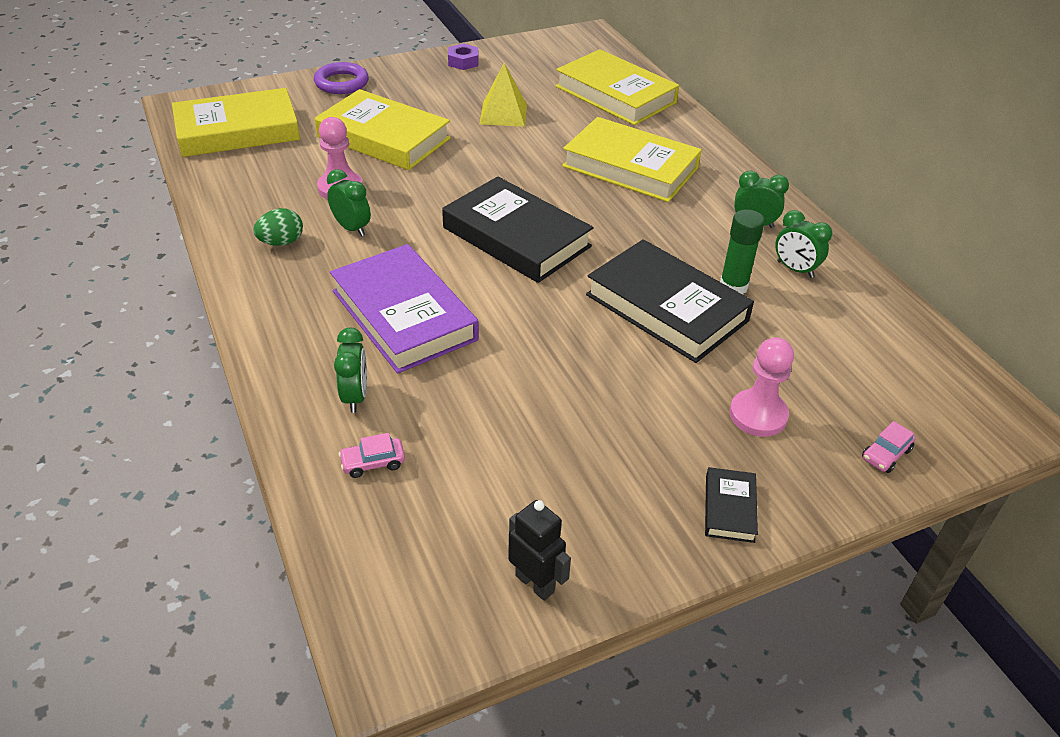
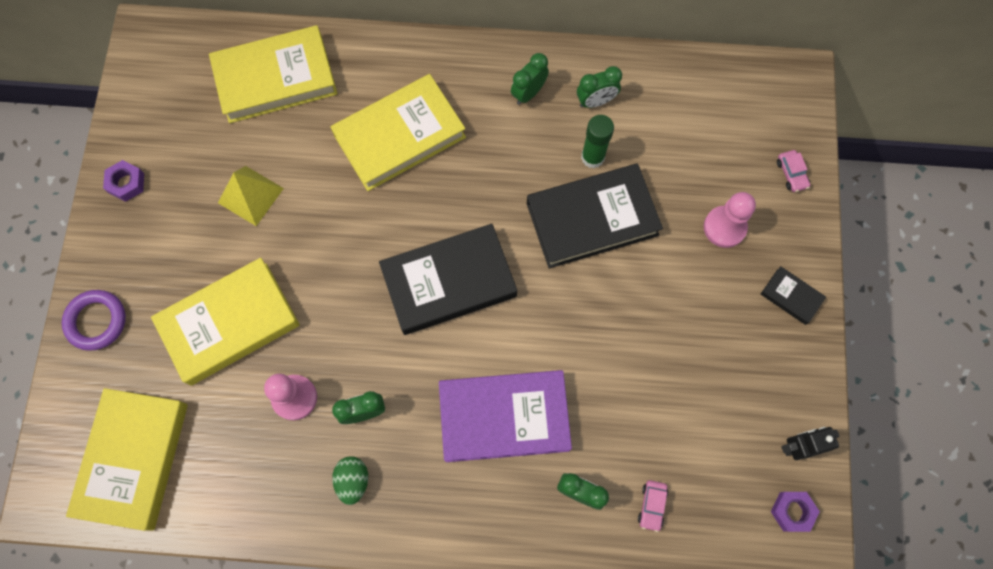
camera: 60 degrees left, 30 degrees up
(443, 609) = (792, 511): none -> purple nut

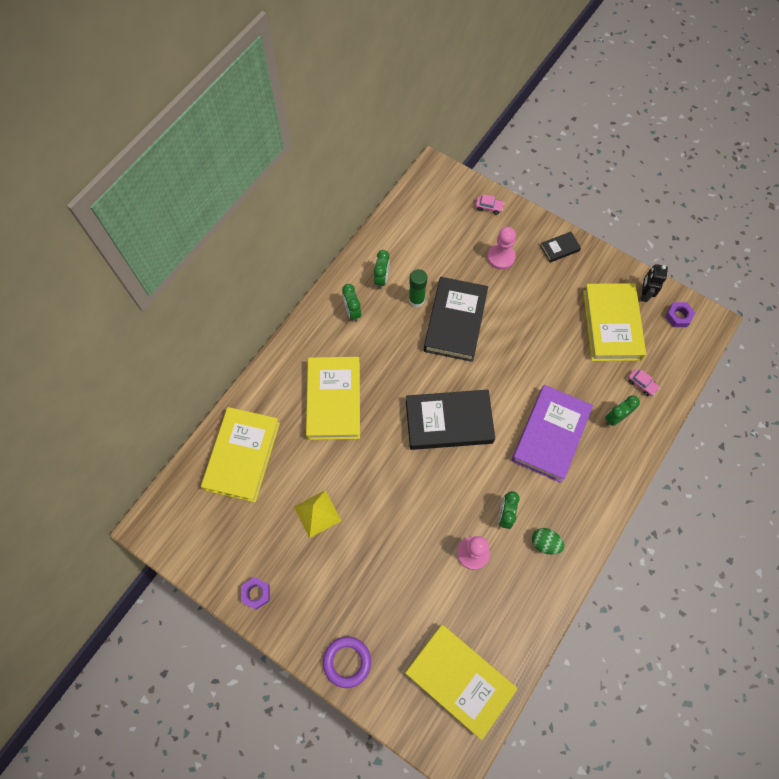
camera: 60 degrees left, 5 degrees down
(229, 323) = (400, 571): yellow book -> yellow book (611, 325)
(449, 282) = (449, 422): black book -> black book turned 75 degrees clockwise

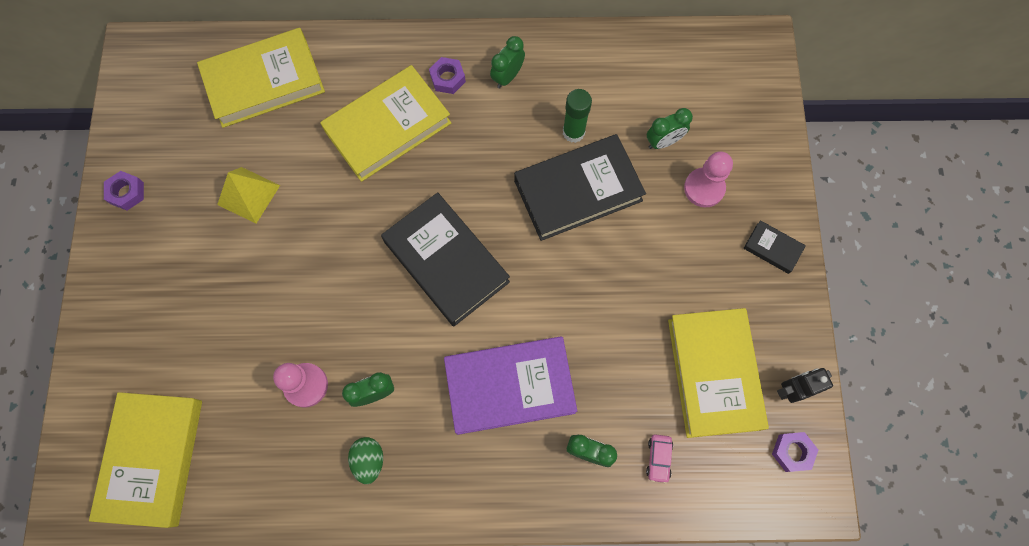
camera: 55 degrees right, 5 degrees up
(327, 345) = (447, 78): none -> purple nut
(347, 662) = (107, 328): purple ring -> none
(382, 279) = (572, 80): green clock -> green clock (663, 142)
(489, 207) = (762, 133): pink car -> none
(611, 325) = (714, 374): yellow book -> yellow book turned 60 degrees counterclockwise

